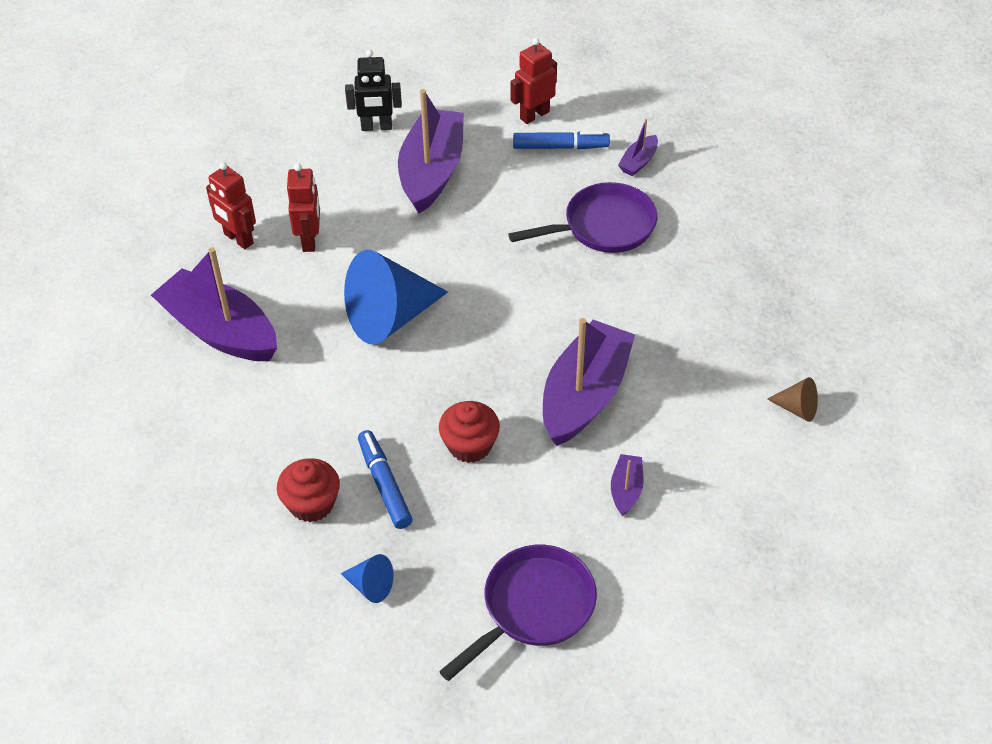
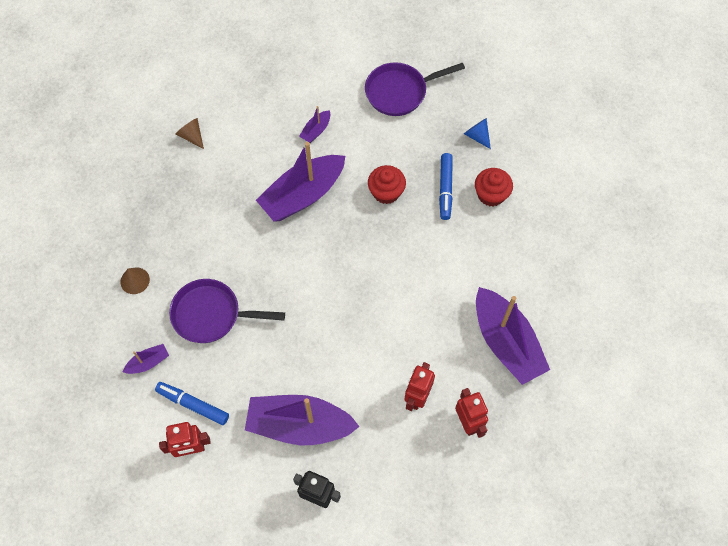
camera: 155 degrees left, 15 degrees up
(390, 317) = (391, 303): blue cone -> none
(432, 171) = (299, 425): purple boat -> purple boat turned 60 degrees clockwise
(721, 224) = (135, 280): none -> brown cone

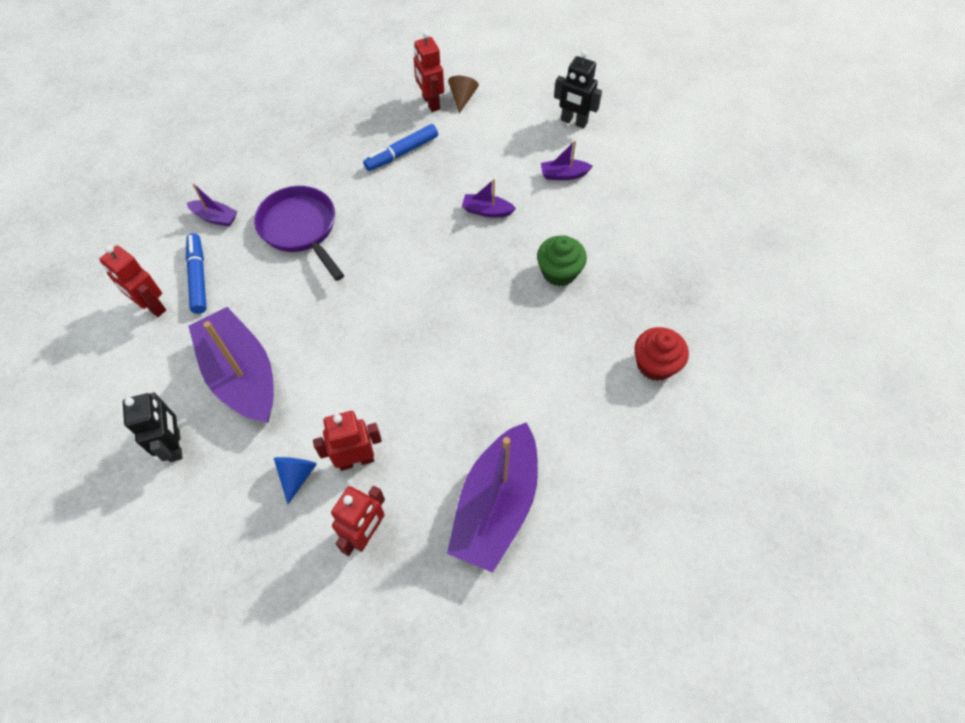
camera: 50 degrees right, 5 degrees down
(135, 280) = (287, 156): brown cone -> none
(176, 158) = (430, 103): none -> red robot
(279, 90) = (573, 122): none -> black robot
(303, 195) = (487, 211): purple boat -> purple boat, size x0.44
(386, 192) = (559, 272): red cupcake -> green cupcake
(400, 92) = (678, 207): purple pan -> none
(445, 189) = (617, 319): blue marker -> blue marker (402, 153)
(477, 136) = (707, 304): blue cone -> blue cone (297, 475)

